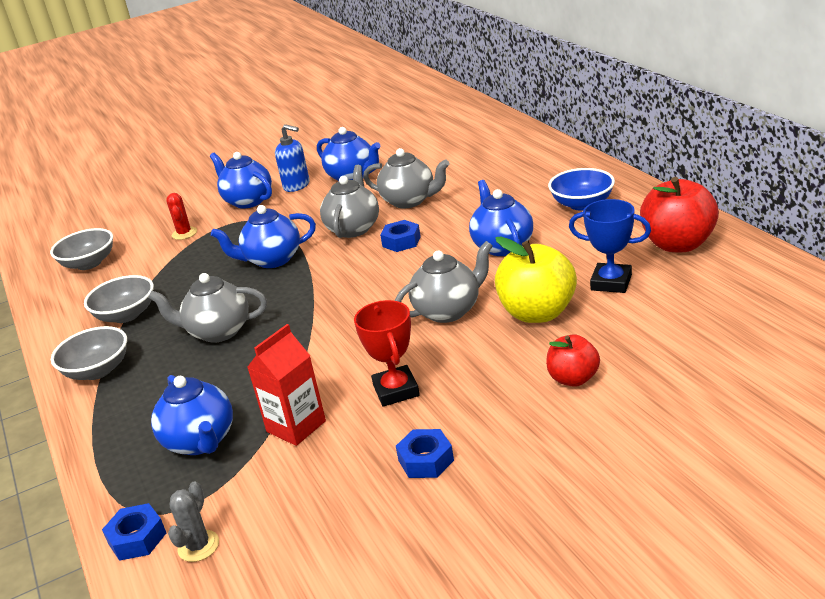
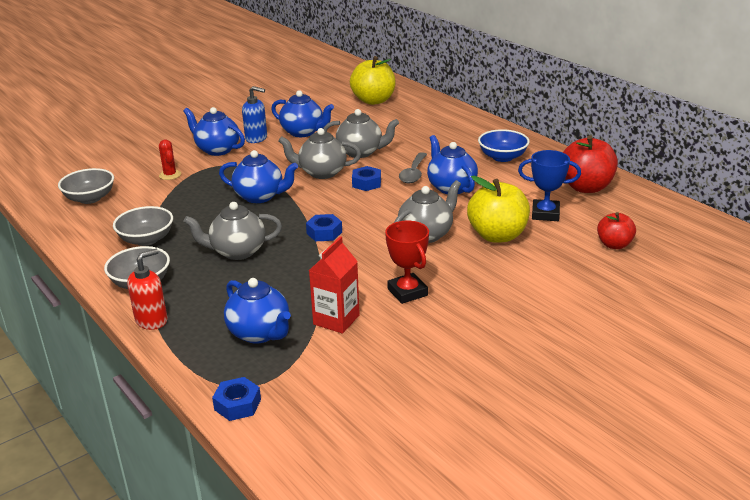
camera: 15 degrees left, 0 degrees up
(89, 420) = (152, 320): none -> red soap dispenser
(198, 546) = (292, 407): grey cactus -> none
(272, 260) = (260, 196): blue teapot -> blue teapot turned 135 degrees counterclockwise
(353, 228) = (321, 173): grey teapot -> grey teapot turned 90 degrees counterclockwise
(426, 460) = (451, 340): blue nut -> blue nut (324, 233)
(450, 133) = (373, 100): none -> yellow apple
(463, 228) = (413, 173): none -> grey spoon
(573, 379) = (541, 281): red apple -> red apple (614, 245)

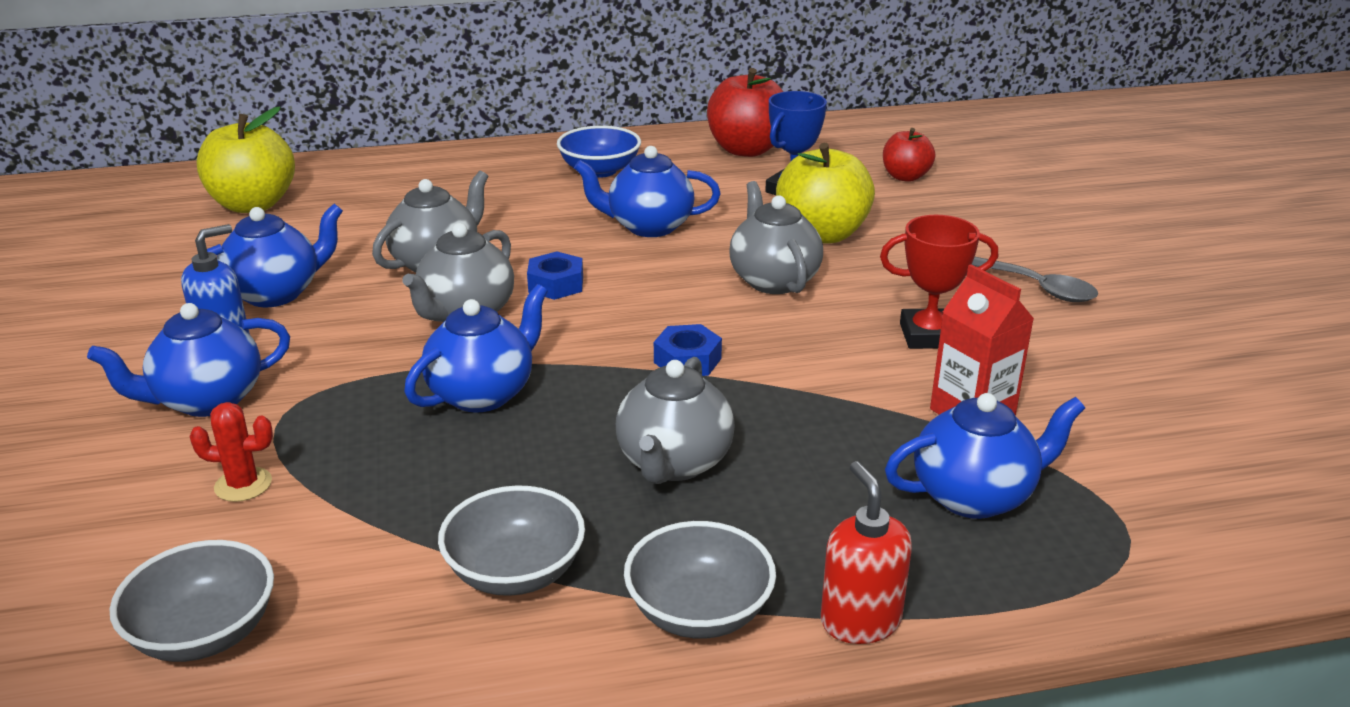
camera: 65 degrees left, 0 degrees up
(237, 404) = (1182, 564): blue nut -> none
(413, 173) = (569, 241): grey spoon -> grey spoon (1037, 288)

